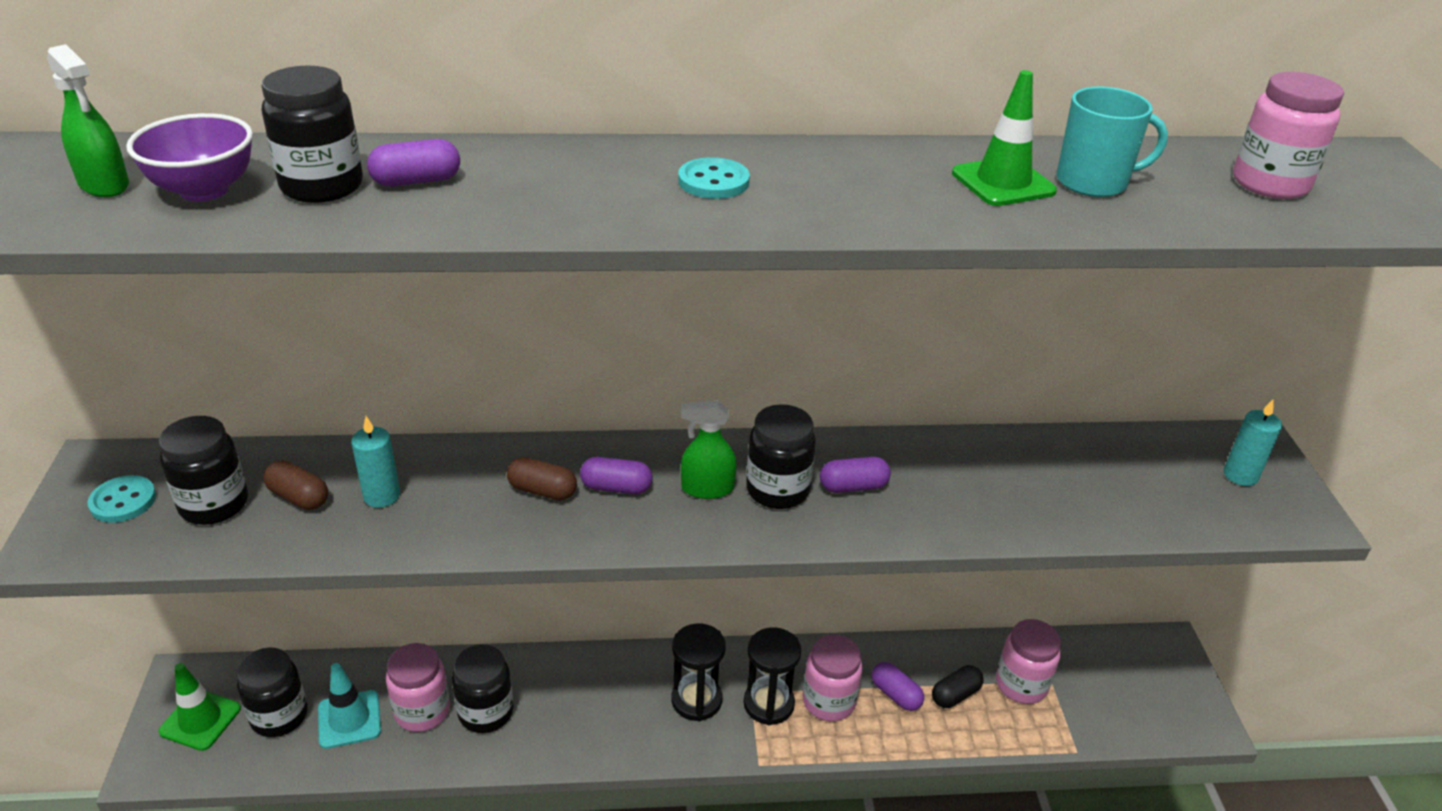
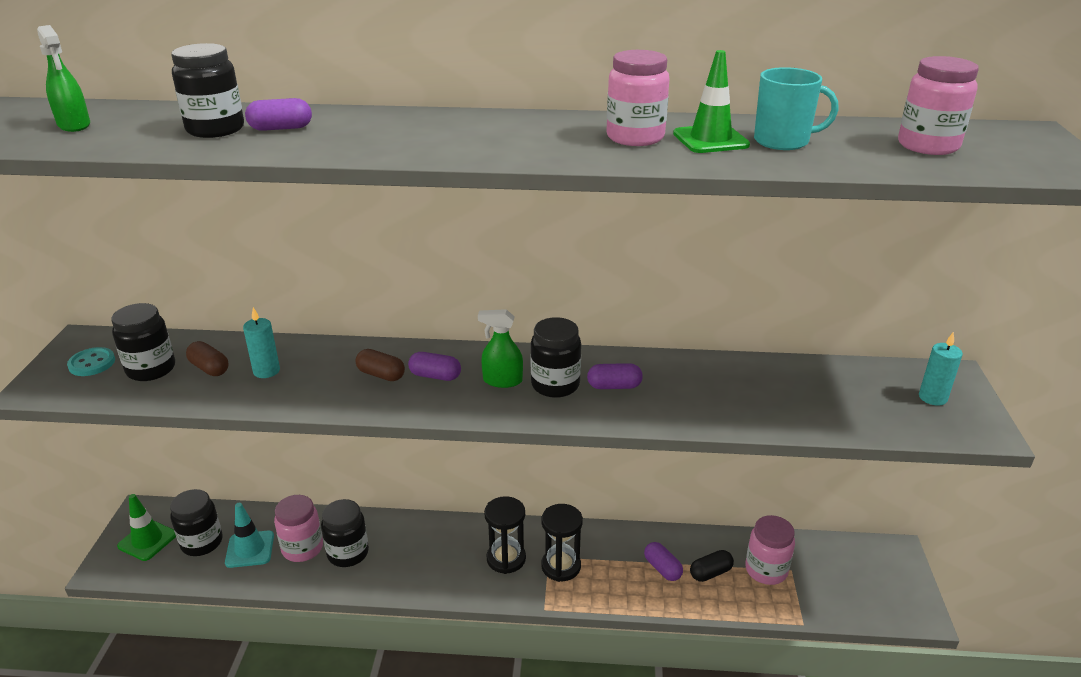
camera: 10 degrees right, 5 degrees down
(204, 190) = (136, 129): purple bowl -> none
(713, 181) = (491, 134): turquoise button -> none
(829, 701) = (608, 568): pink jar -> pink jar (635, 137)

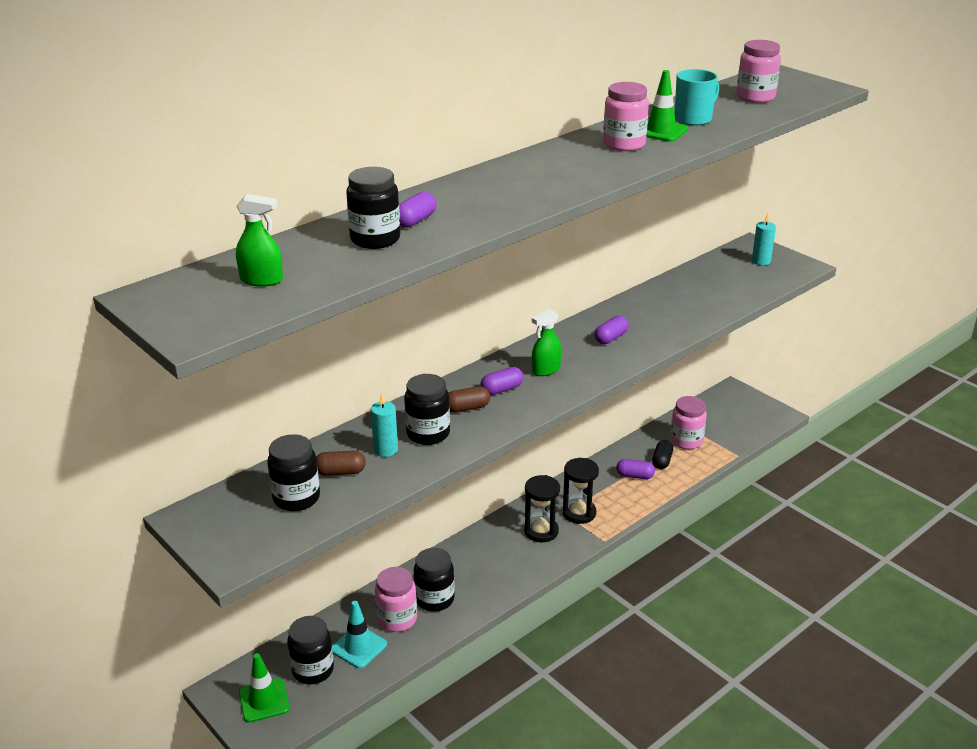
camera: 45 degrees left, 0 degrees up
(92, 363) = (238, 523): turquoise button -> none
(555, 385) = (579, 355): black jar -> black jar (428, 434)

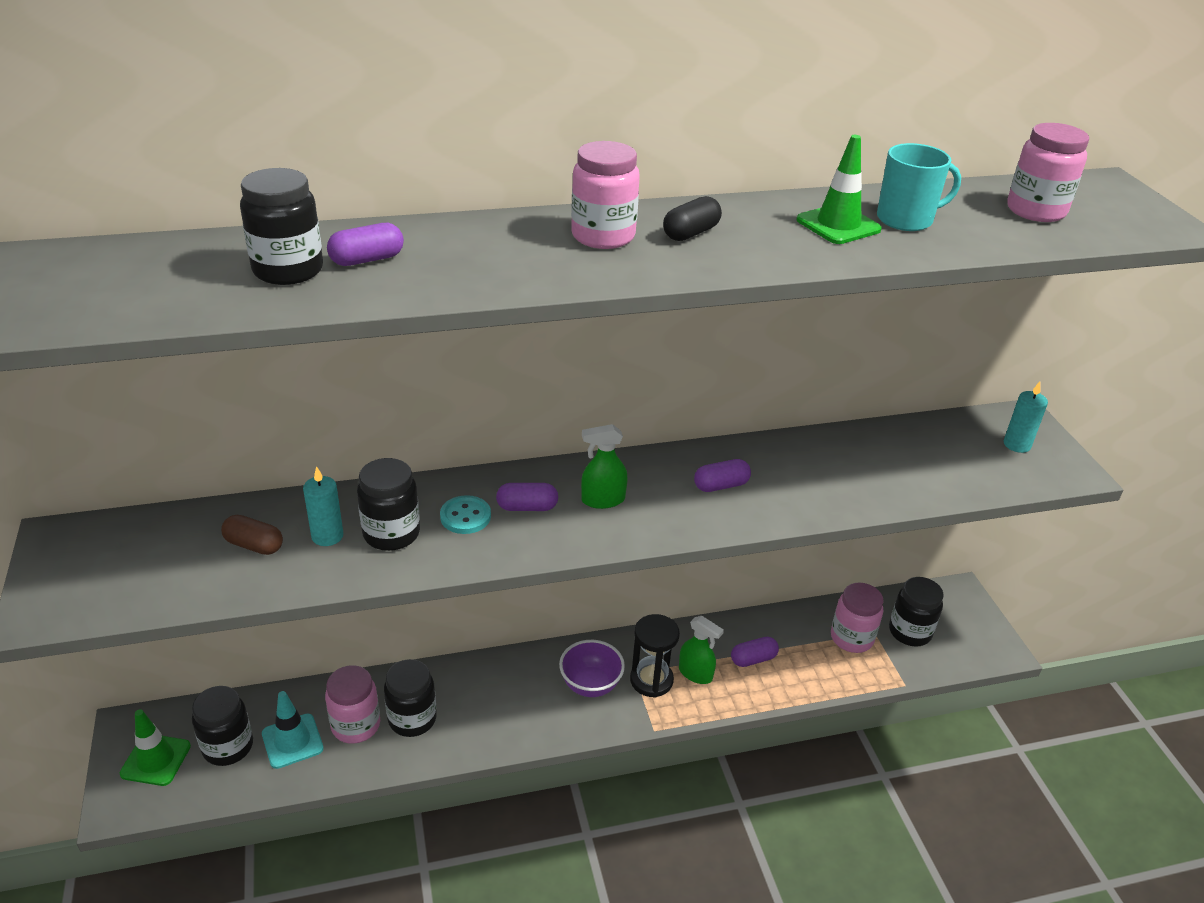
camera: 25 degrees right, 5 degrees up
(262, 280) = (95, 284): green spray bottle -> green spray bottle (695, 673)
(296, 498) = (179, 560): black jar -> black jar (909, 632)
(467, 408) = (465, 516): brown capsule -> turquoise button
(541, 531) = (590, 685): black hourglass -> purple bowl
(624, 144) = (763, 230): pink jar -> pink jar (603, 236)
(635, 476) = (753, 659): purple capsule -> purple capsule turned 60 degrees counterclockwise
(662, 461) = (801, 653): black capsule -> black capsule (690, 233)

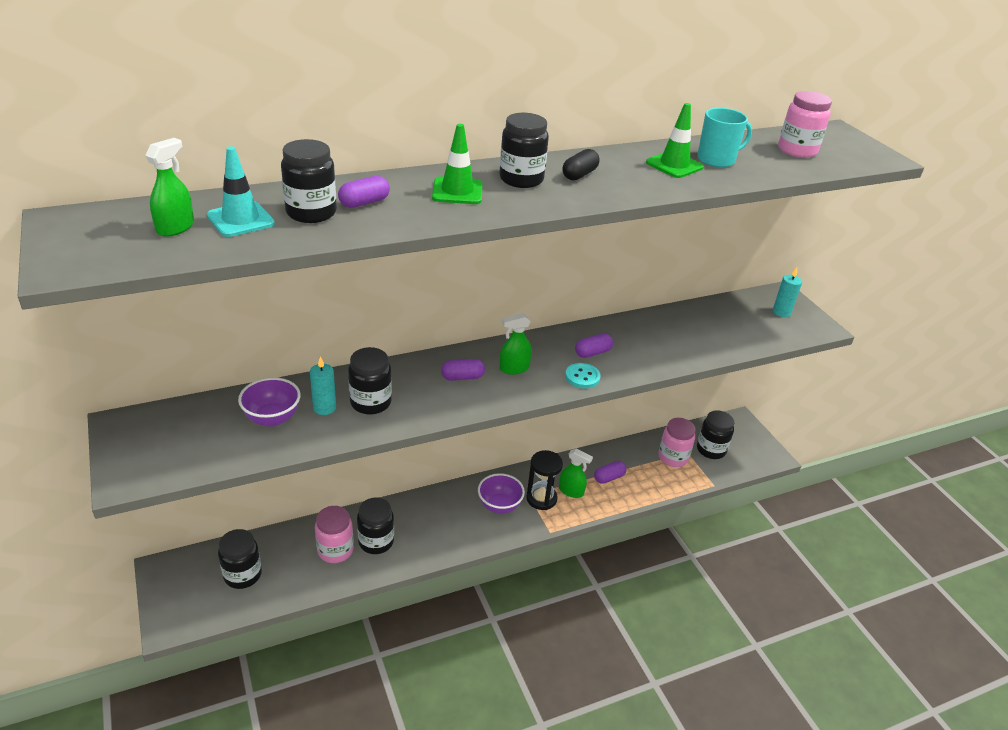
camera: 10 degrees left, 0 degrees up
(97, 282) = (175, 227): none -> green spray bottle
(156, 760) = (189, 590): green traffic cone -> green traffic cone (457, 191)
(254, 545) = (272, 418): brown capsule -> purple bowl
(292, 741) = (290, 566): turquoise traffic cone -> turquoise traffic cone (240, 220)
(465, 516) = (420, 387): turquoise button -> turquoise button (582, 377)
(603, 236) = (521, 179): pink jar -> black jar

